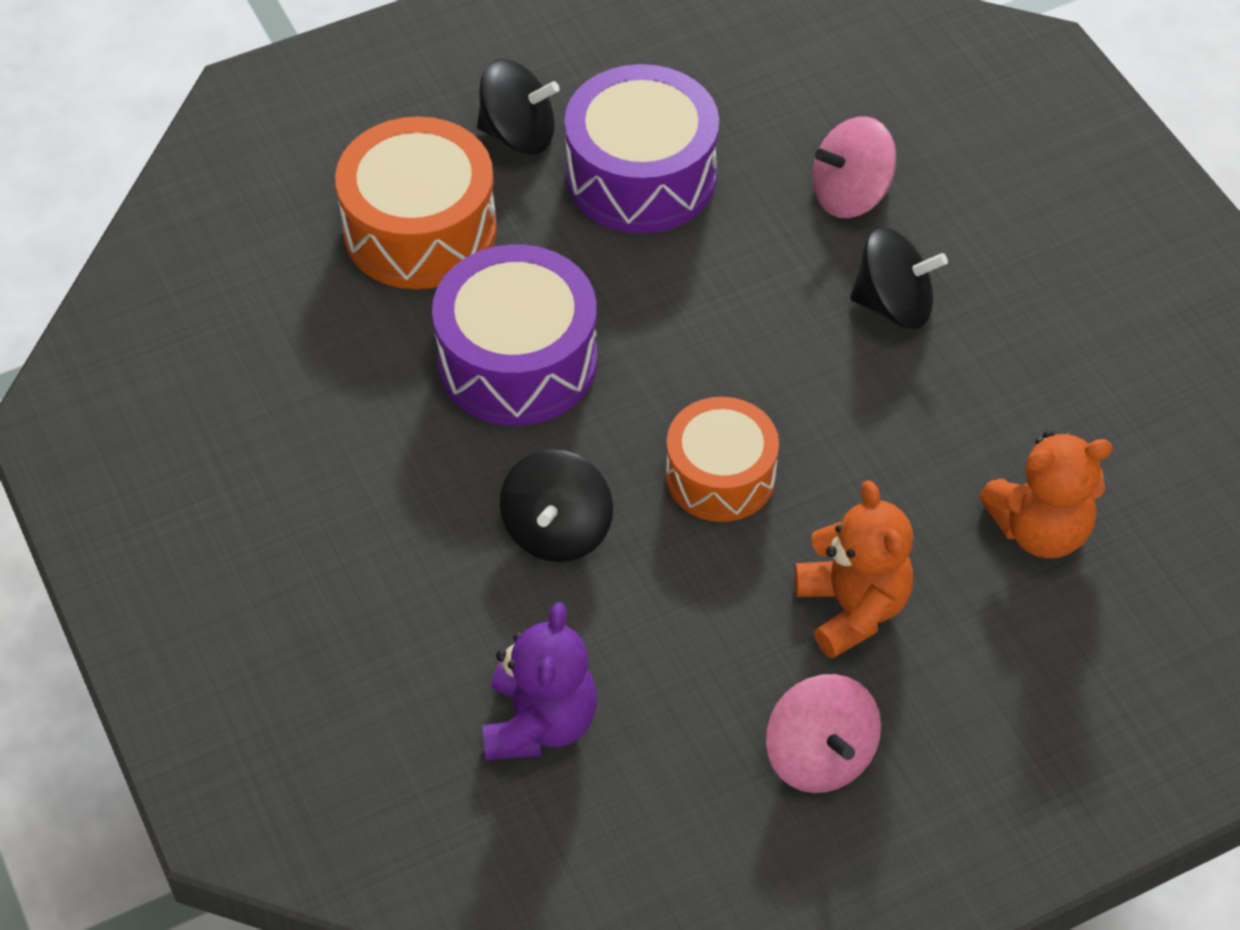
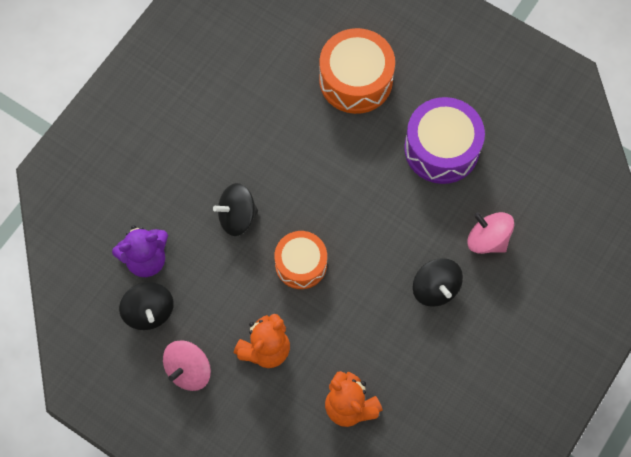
camera: 60 degrees right, 15 degrees up
(517, 361) = (311, 155): purple drum -> none
(518, 134) = (432, 88): black spinning top -> black spinning top (149, 312)

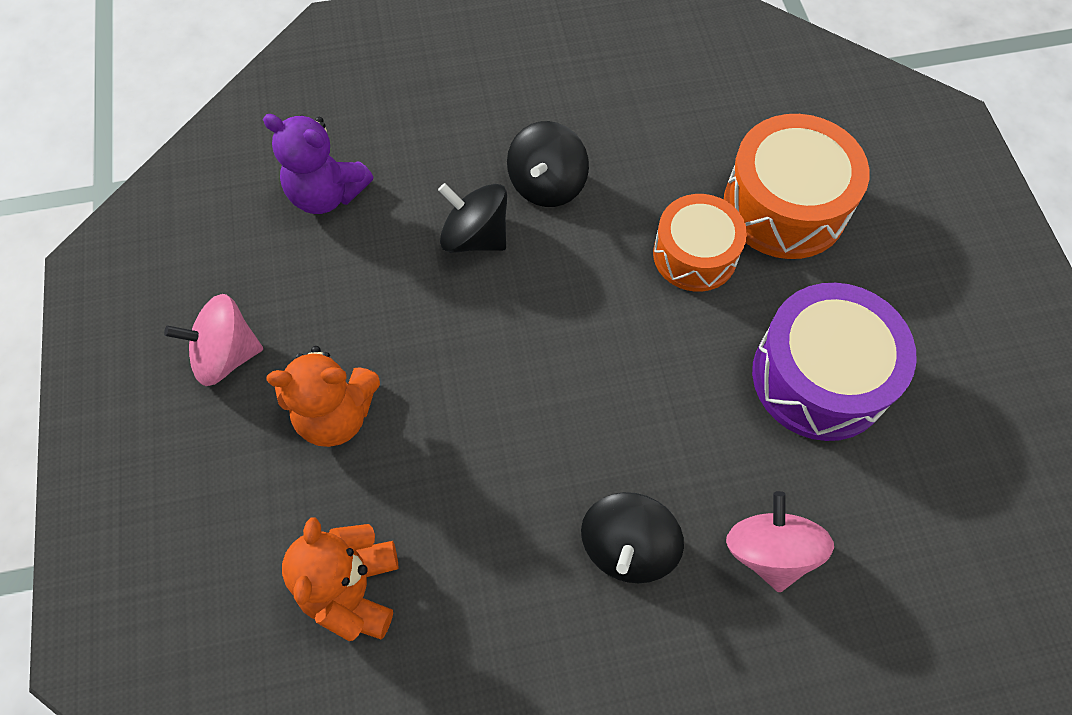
camera: 45 degrees right, 5 degrees down
(149, 312) = (263, 252): black spinning top -> black spinning top (547, 184)
(301, 264) = (488, 355): orange drum -> orange drum (695, 255)

